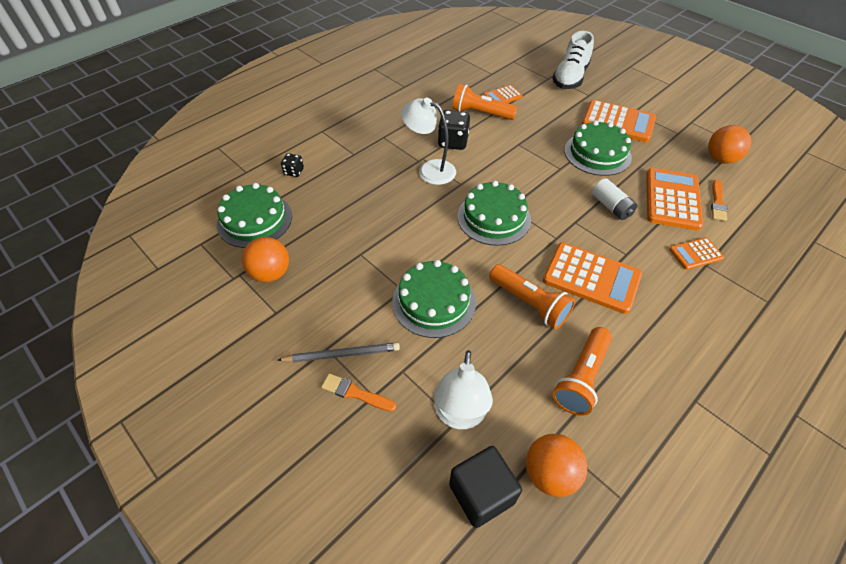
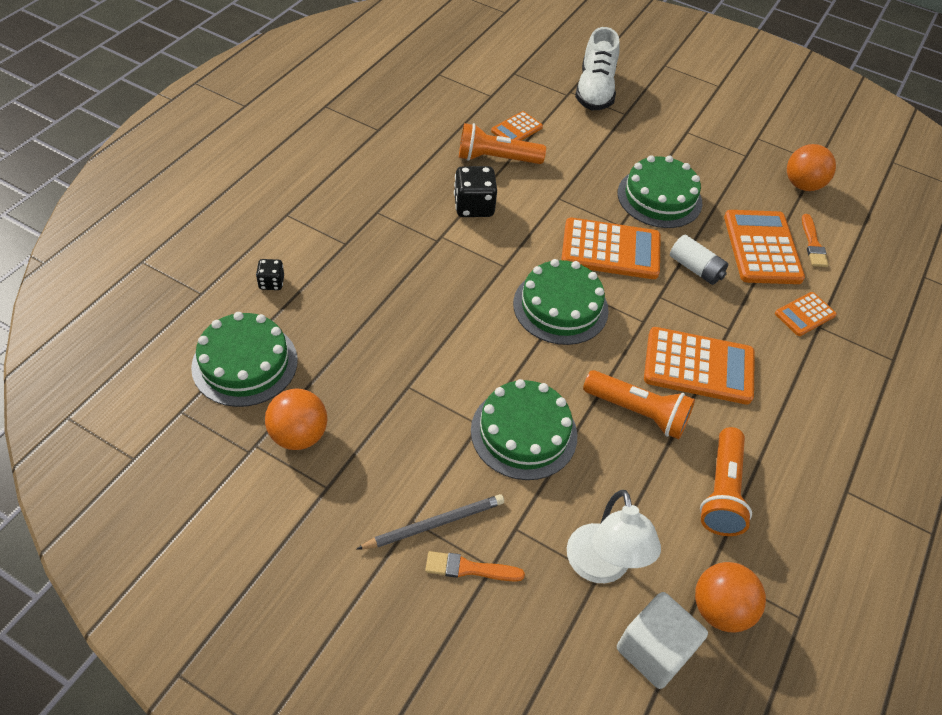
camera: 20 degrees left, 0 degrees up
(429, 170) = (456, 252): white lamp -> none
(481, 493) = (654, 650): black cube -> white cube
(618, 122) = (672, 149): orange calculator -> orange calculator (610, 250)

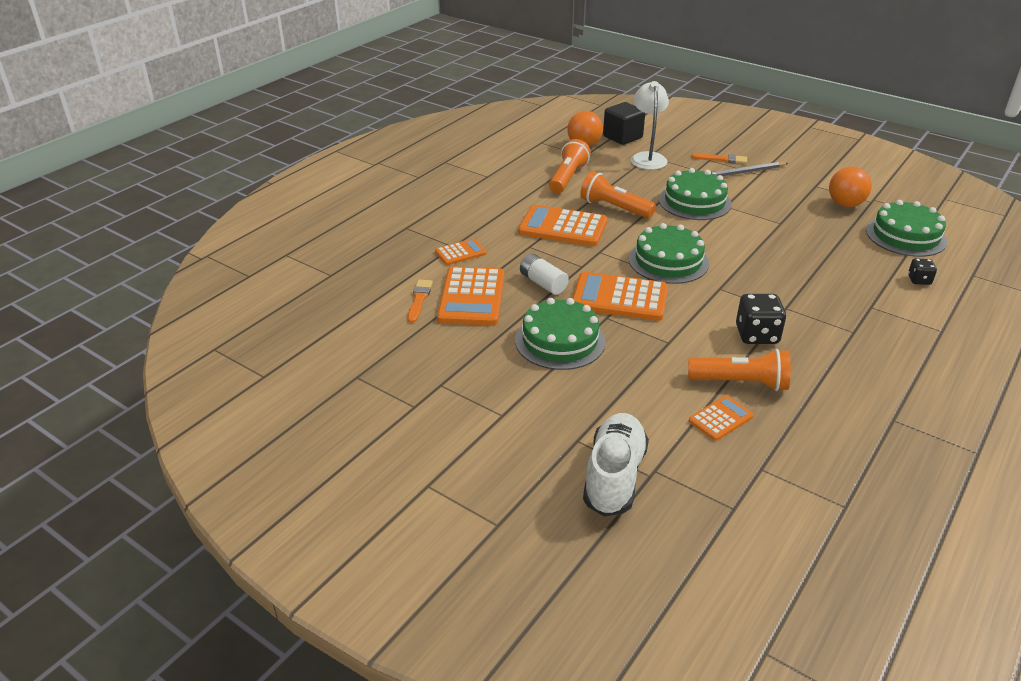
camera: 170 degrees left, 15 degrees down
(654, 650) = (622, 137): white cube -> black cube
(802, 185) = (393, 351): orange ball -> none

